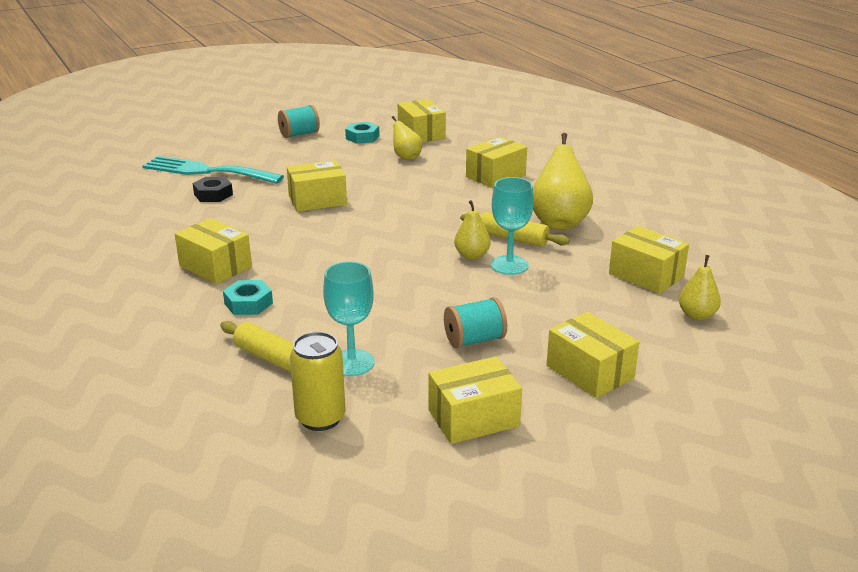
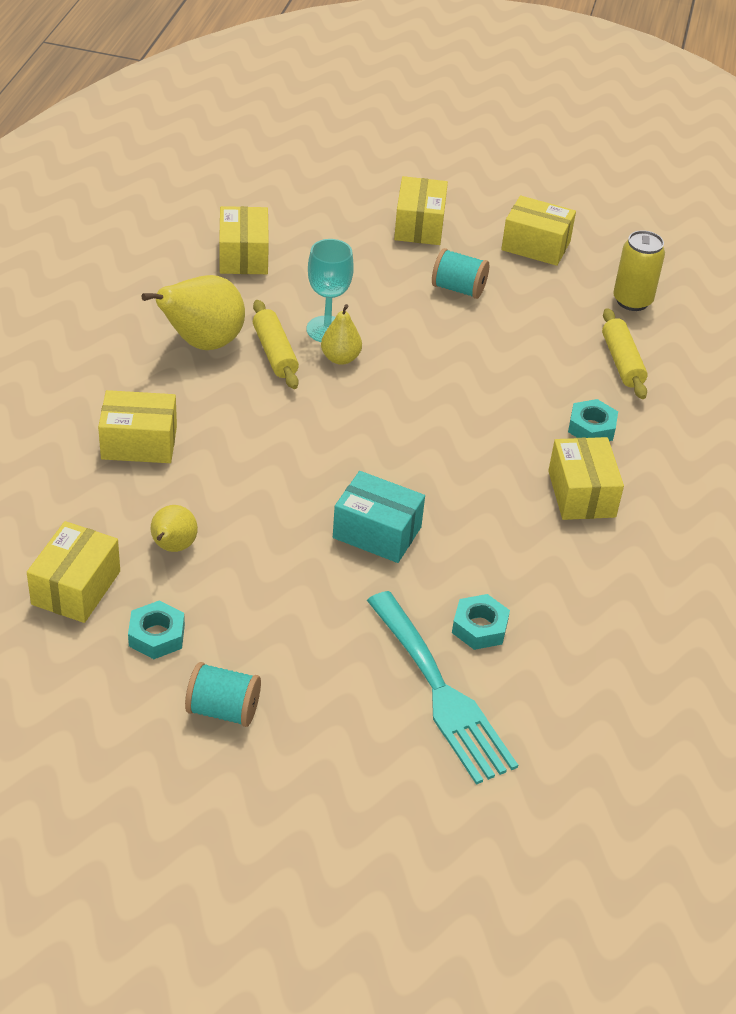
camera: 140 degrees left, 15 degrees up
(213, 194) = (479, 627): black nut -> turquoise nut
(317, 200) = (377, 532): yellow box -> turquoise box
(352, 363) = (568, 325): turquoise goblet -> none
(697, 315) = (276, 212): yellow pear -> none

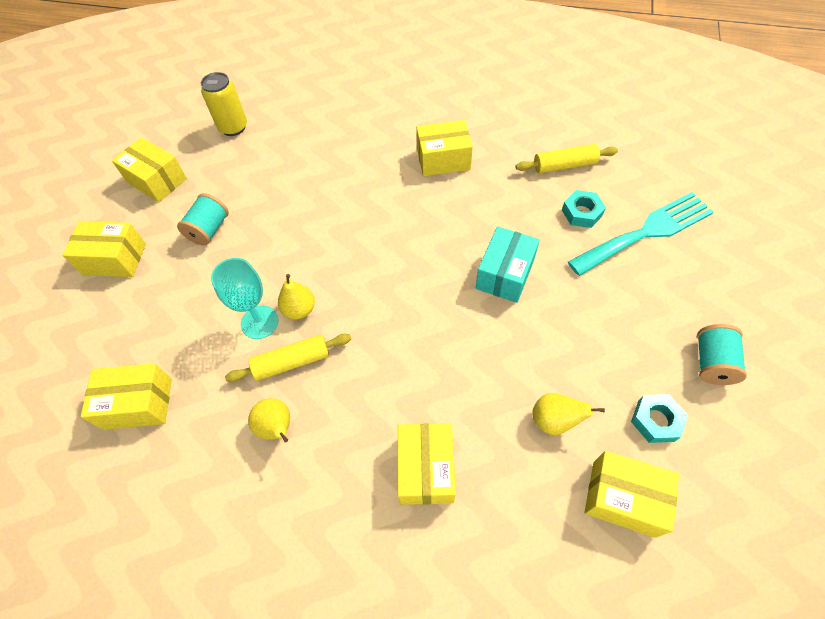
camera: 85 degrees left, 15 degrees up
(202, 343) = (277, 428): yellow pear -> yellow pear, size x0.55
(536, 246) = (157, 180): yellow box -> yellow box turned 75 degrees counterclockwise
(591, 427) = (375, 153): turquoise nut -> none
(622, 362) = (303, 135): yellow rolling pin -> yellow rolling pin (564, 165)

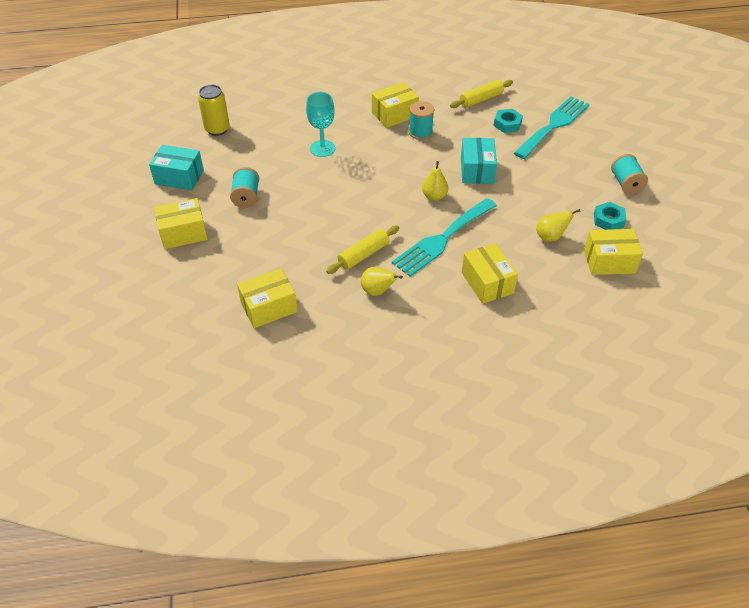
camera: 25 degrees left, 10 degrees down
(157, 180) = (179, 177): yellow box -> turquoise box
(259, 322) = (325, 240): turquoise goblet -> turquoise goblet (322, 148)
(299, 309) = (349, 225): yellow pear -> yellow pear (434, 196)
(403, 372) = (442, 239): none -> turquoise fork
(461, 194) = (420, 132): none -> turquoise spool

